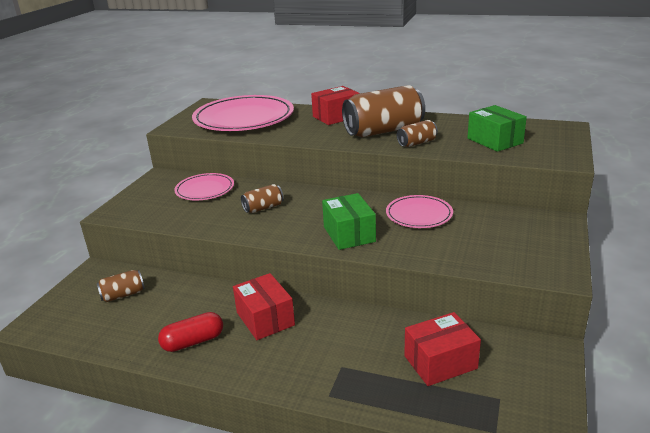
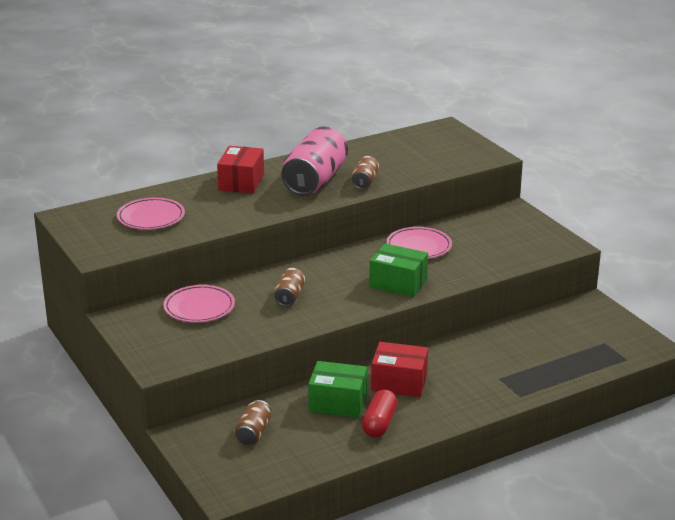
camera: 50 degrees left, 0 degrees up
(244, 118) = (151, 217): pink plate -> pink plate, size x0.53
(383, 131) = (315, 181): brown can -> pink can
(440, 362) = (547, 343): red box -> none
(495, 141) = (418, 158): green box -> green box (337, 403)

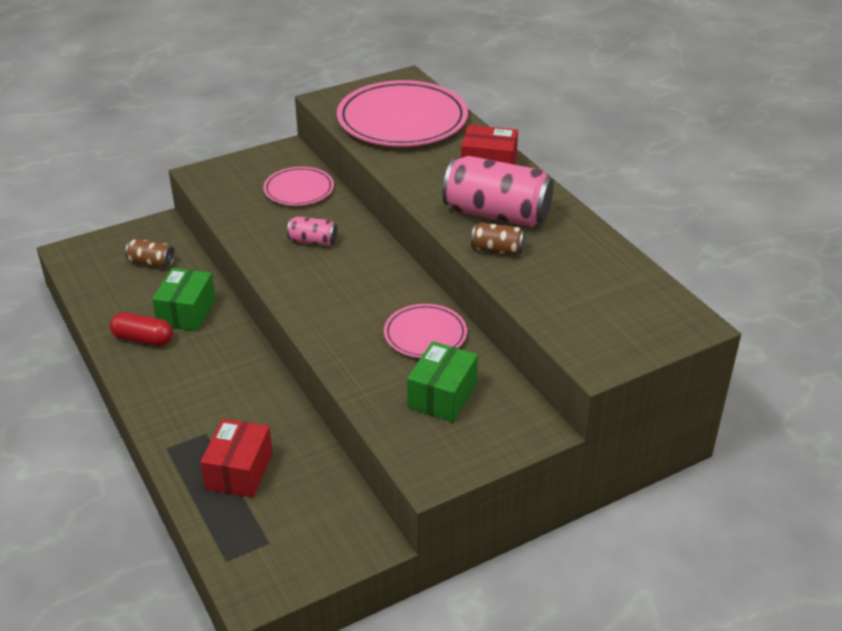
camera: 90 degrees right, 10 degrees up
(151, 217) = (402, 120): pink plate -> pink plate, size x1.88
(289, 296) = (313, 241): brown can -> pink can
(398, 283) = (334, 316): green box -> green box (442, 396)
(399, 382) = (213, 354): red box -> red box (239, 471)

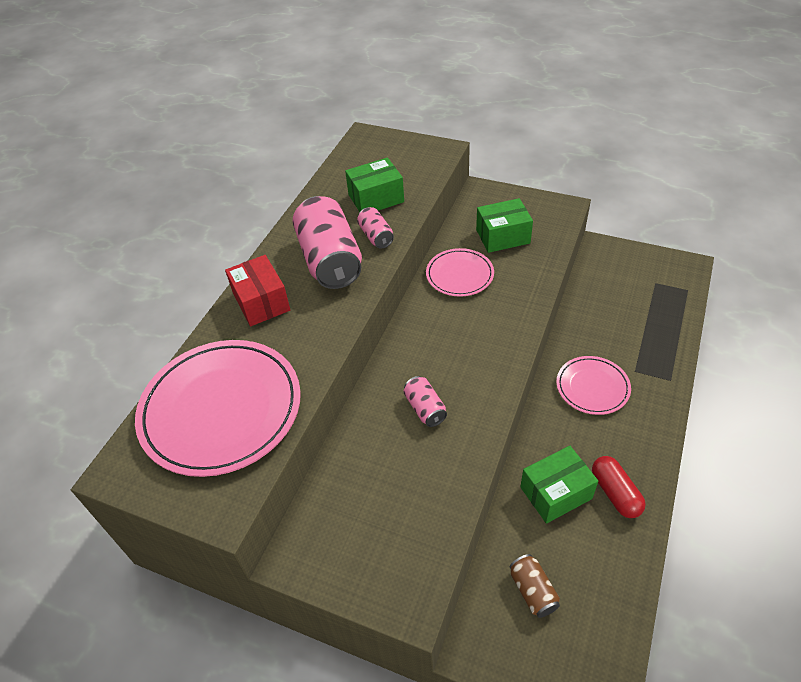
camera: 125 degrees left, 10 degrees up
(239, 471) = (636, 330): red box -> none
(299, 190) = (358, 483): pink plate -> pink plate (592, 387)
(497, 250) = (376, 236): brown can -> pink can
(557, 276) = (376, 198): none -> green box

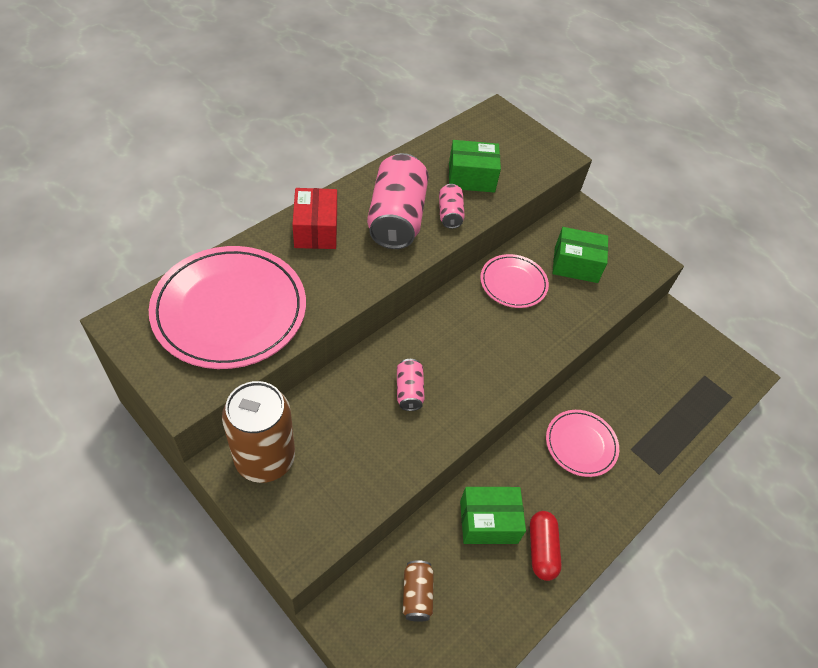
camera: 15 degrees right, 5 degrees up
(327, 535) = (265, 458): none -> brown can

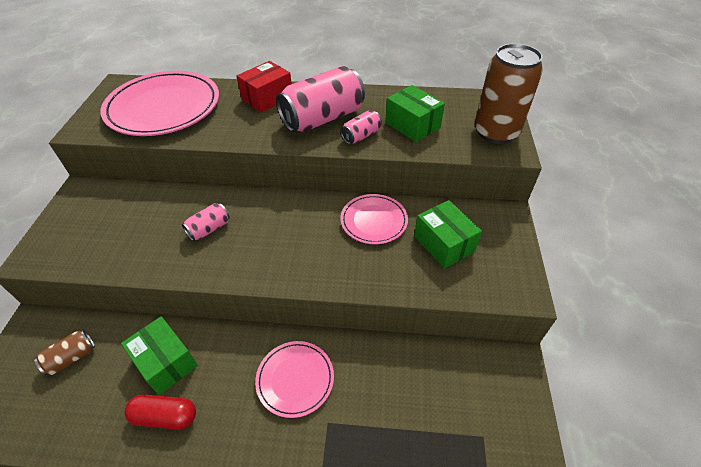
camera: 55 degrees right, 5 degrees down
(265, 458) = (96, 201): brown can -> brown can (496, 132)
(541, 549) = (165, 416): red capsule -> red capsule turned 45 degrees clockwise

